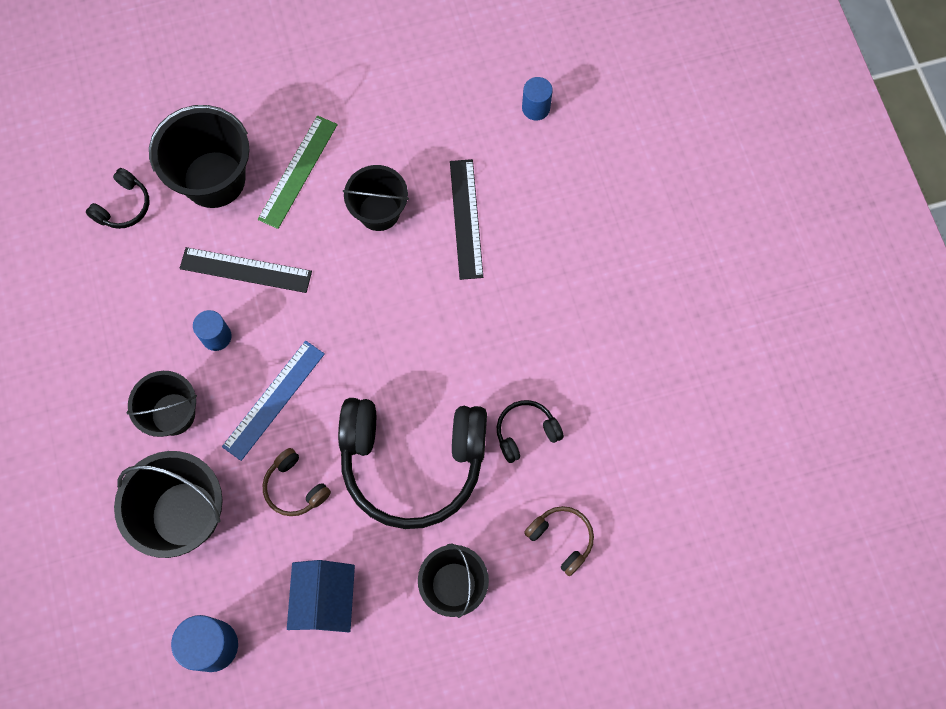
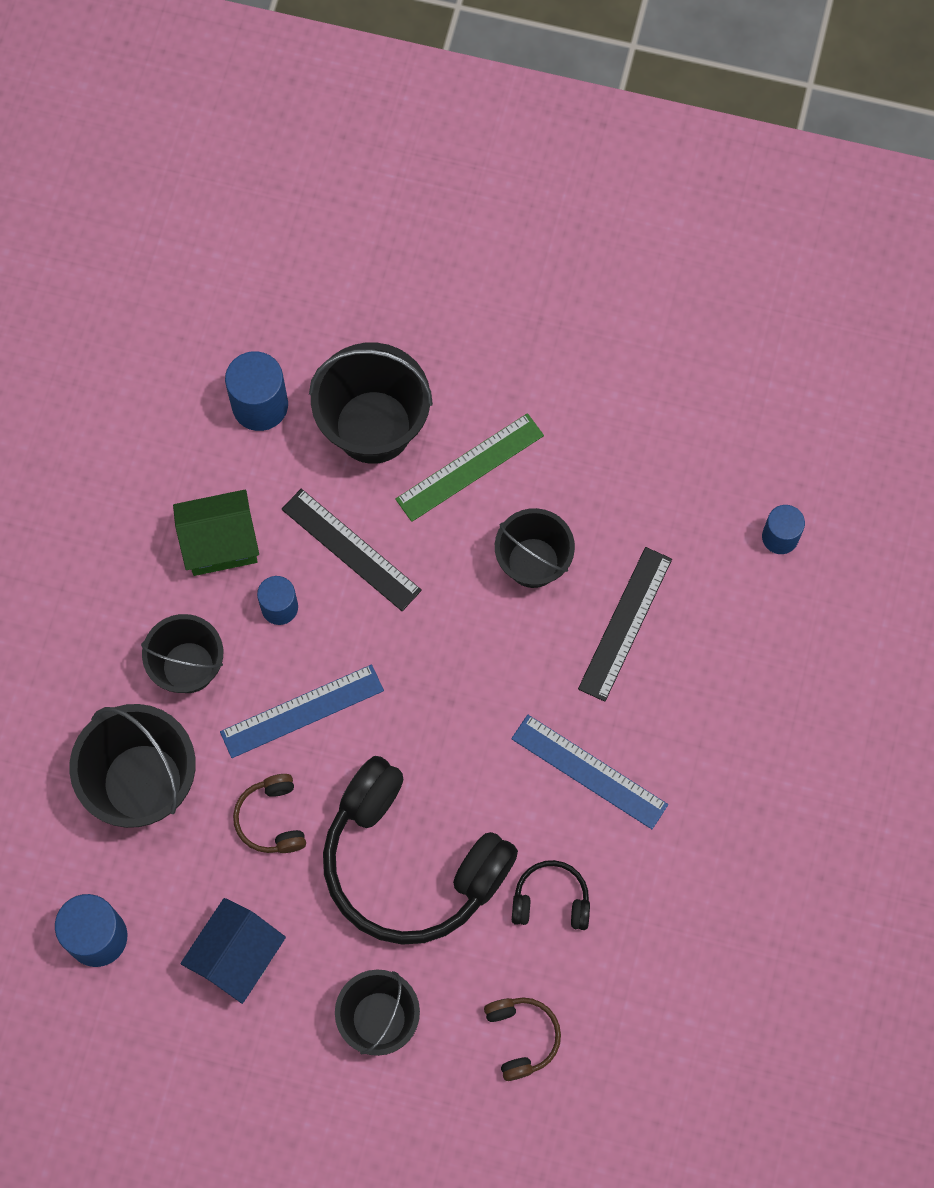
camera: 30 degrees right, 0 degrees up
(124, 206) = (260, 405): black headphones -> blue cylinder
(148, 316) = (220, 544): none -> green house
(500, 330) = (589, 772): none -> blue ruler

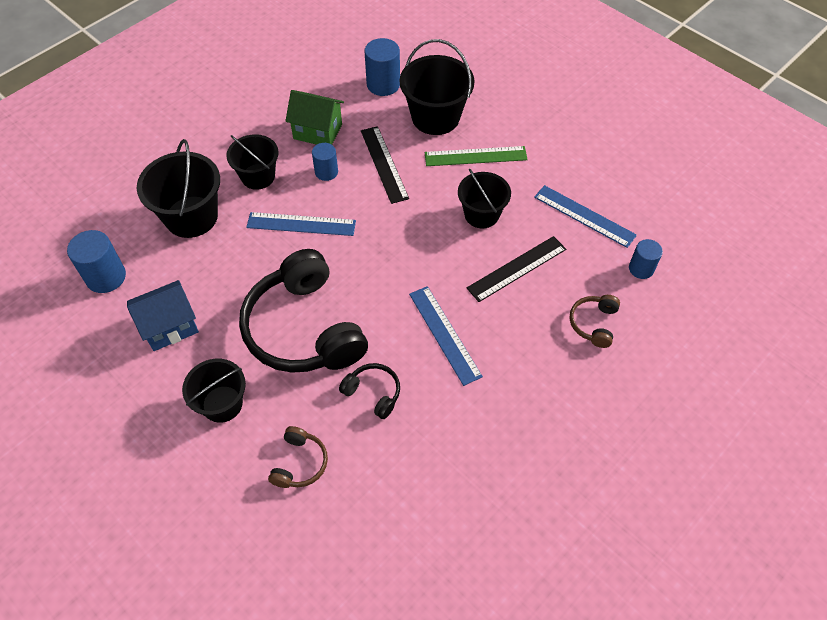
camera: 30 degrees right, 15 degrees down
(271, 819) = (244, 267): brown headphones -> brown headphones (593, 323)
(668, 490) = (584, 216): none -> blue ruler

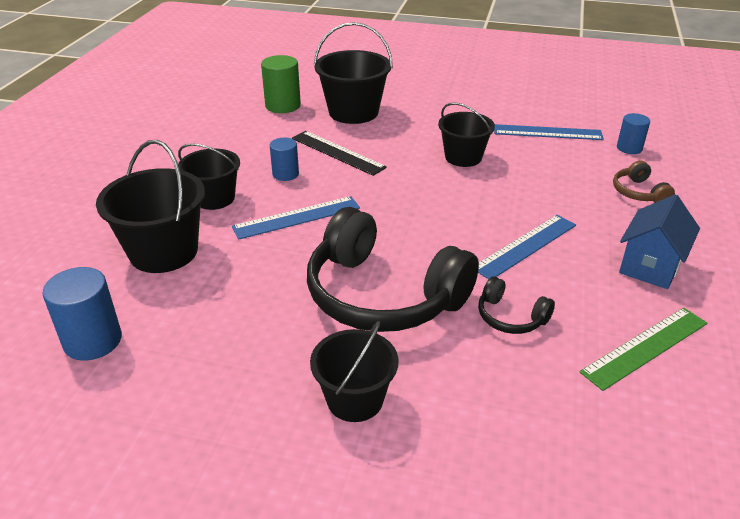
camera: 30 degrees left, 20 degrees down
(170, 326) = (220, 354): blue house -> blue house (650, 266)
(300, 463) = (501, 414): brown headphones -> none
(317, 132) = (248, 150): green house -> none
(373, 393) = (510, 317): black headphones -> black headphones turned 150 degrees counterclockwise
(383, 84) = (283, 105): blue cylinder -> green cylinder
(444, 334) = (525, 246): blue ruler -> blue ruler turned 75 degrees counterclockwise
(475, 156) = (416, 125): green ruler -> green ruler (645, 347)
(516, 268) = (534, 180): black ruler -> none

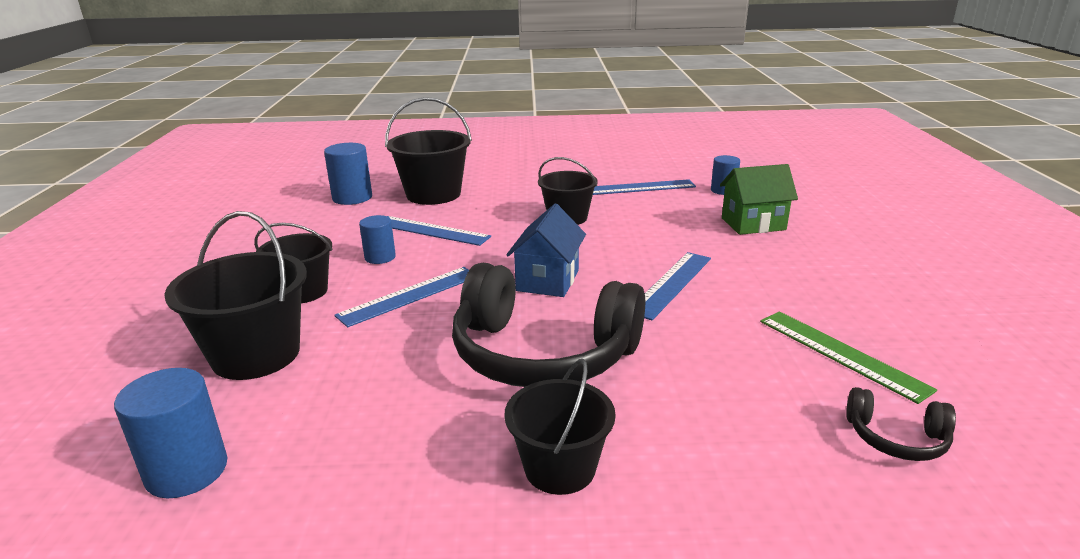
camera: 15 degrees left, 10 degrees down
(283, 105) = (352, 198): green cylinder -> blue cylinder
(337, 153) = (431, 231): black ruler -> blue ruler
(510, 317) = (691, 351): black headphones -> black headphones (896, 438)
(638, 193) = (753, 224): brown headphones -> green house
(645, 347) = (841, 353): green ruler -> green ruler turned 75 degrees counterclockwise
(650, 266) = (801, 282): blue house -> blue house (547, 280)

